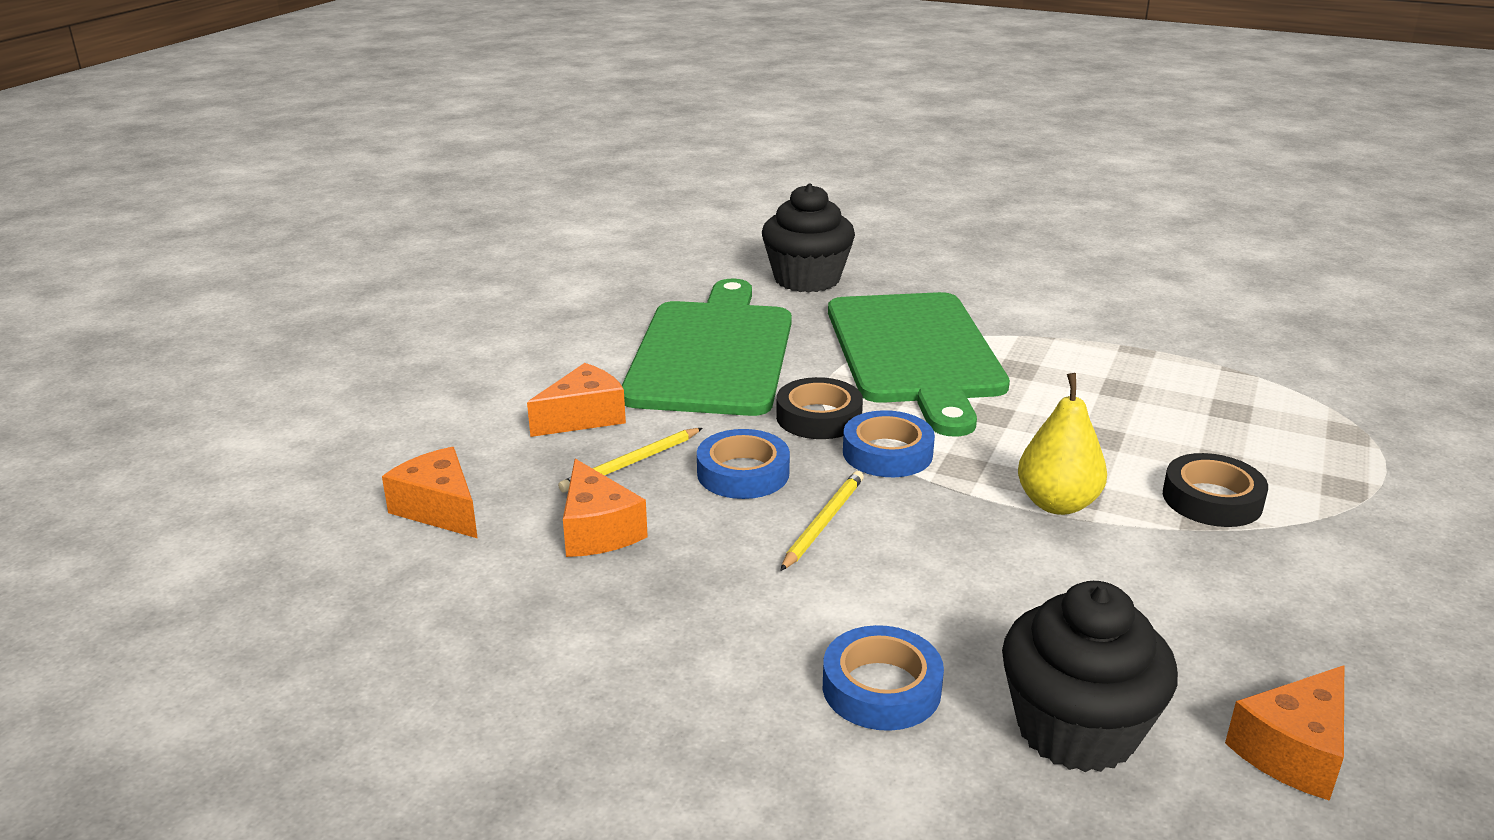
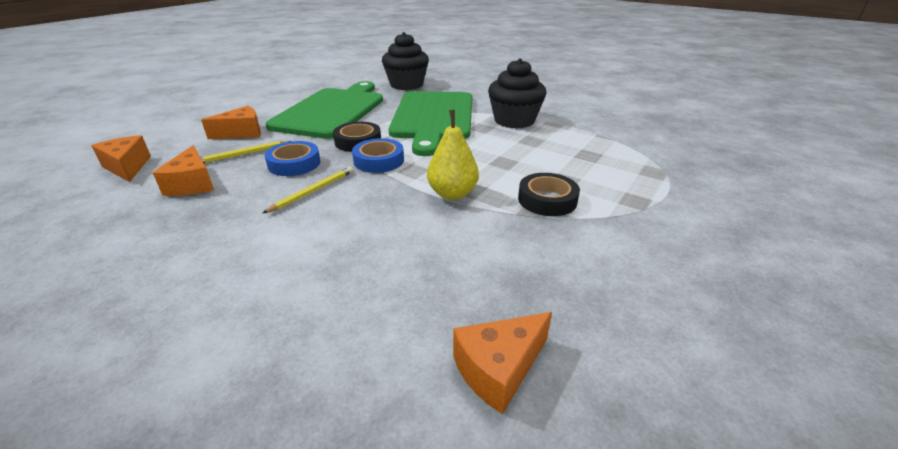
camera: 10 degrees right, 5 degrees up
(881, 688) = (259, 287): blue tape -> none
(1076, 729) = (358, 331): black cupcake -> black cupcake (514, 121)

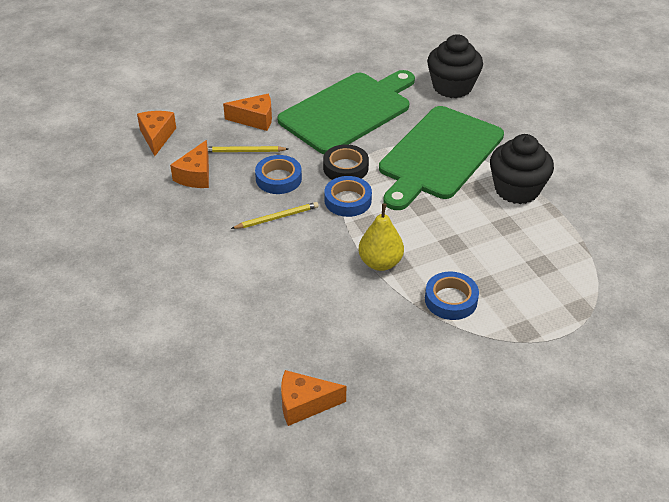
camera: 30 degrees right, 10 degrees up
(547, 200) = (451, 300): black tape -> blue tape

